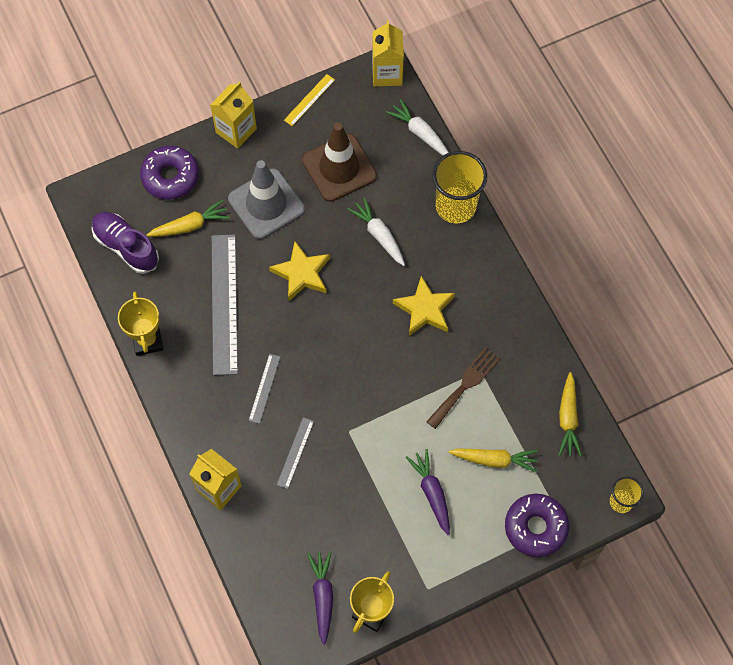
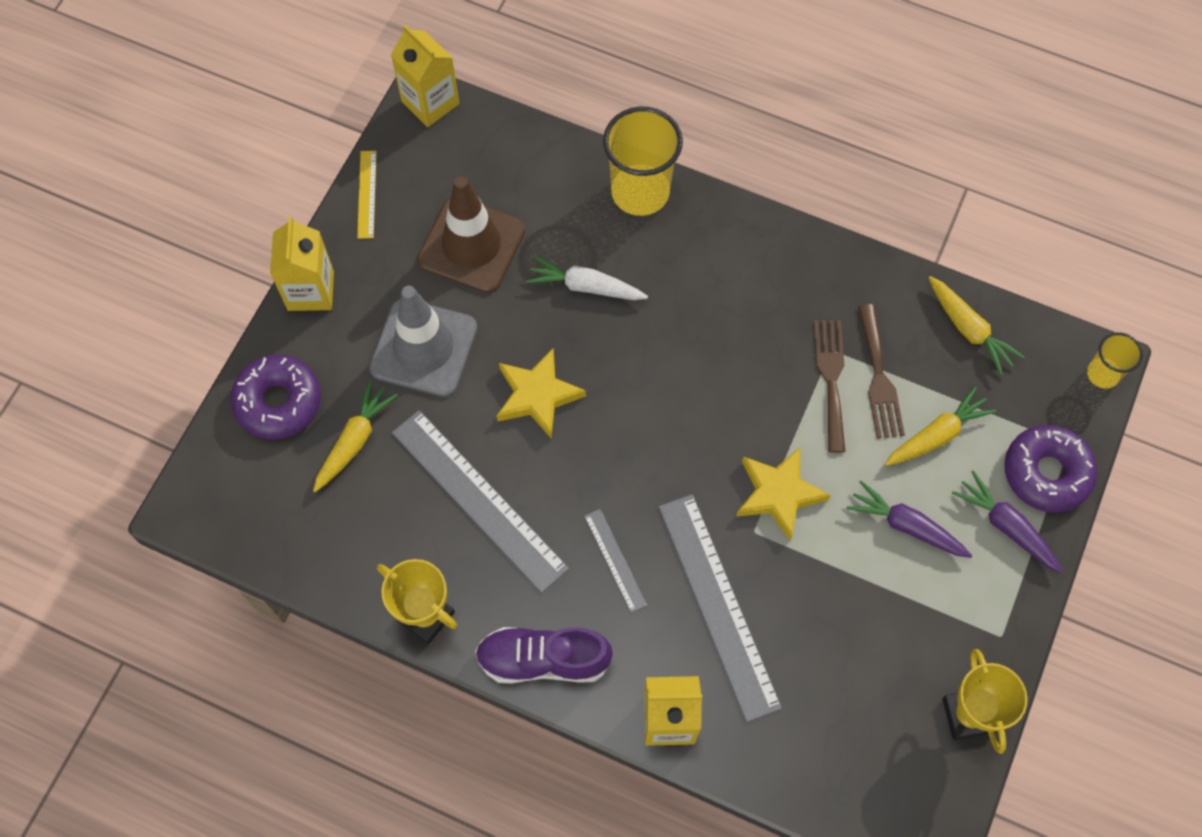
camera: 40 degrees left, 0 degrees up
(126, 247) = (298, 525): purple shoe -> purple shoe (543, 660)
(295, 452) = (718, 605): grey ruler -> grey ruler, size x2.10
(322, 597) = (900, 744): purple carrot -> purple carrot (1006, 526)
(420, 133) = (527, 141): white carrot -> none
(424, 309) = (711, 330): yellow star -> yellow star (779, 494)
(492, 405) = (879, 378): none -> brown fork

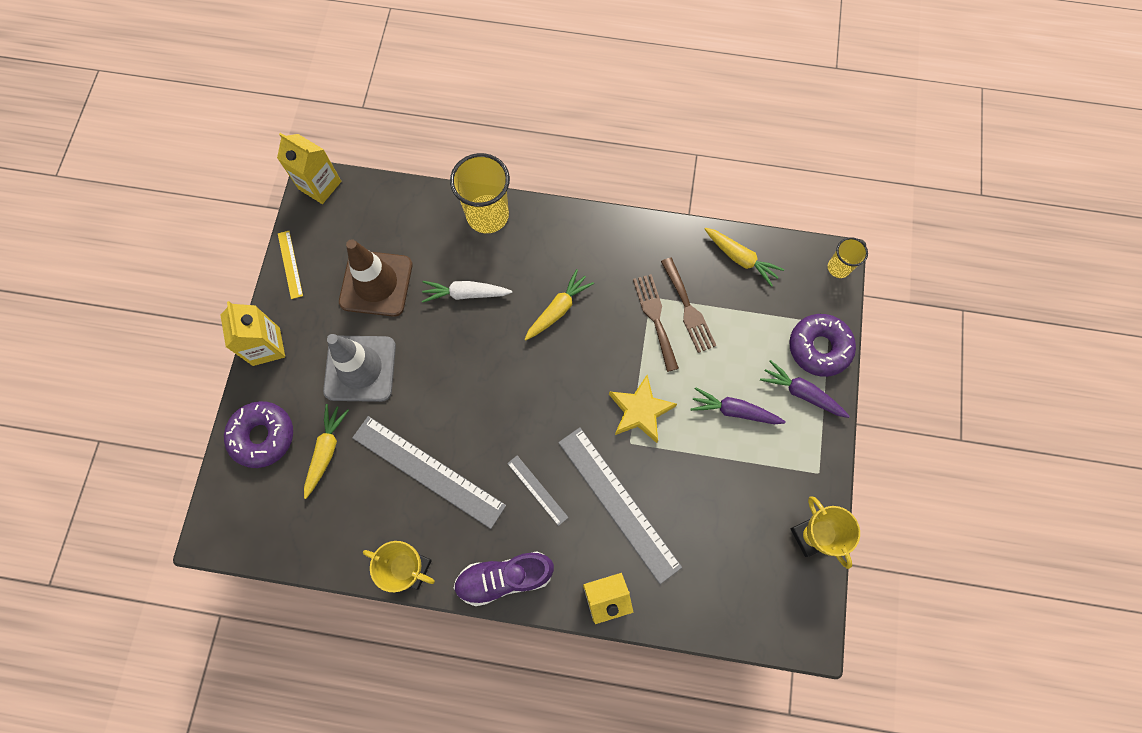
camera: 15 degrees left, 5 degrees up
(537, 395) = (451, 383): yellow star -> none
(937, 435) = (738, 340): yellow carrot -> yellow carrot (558, 309)

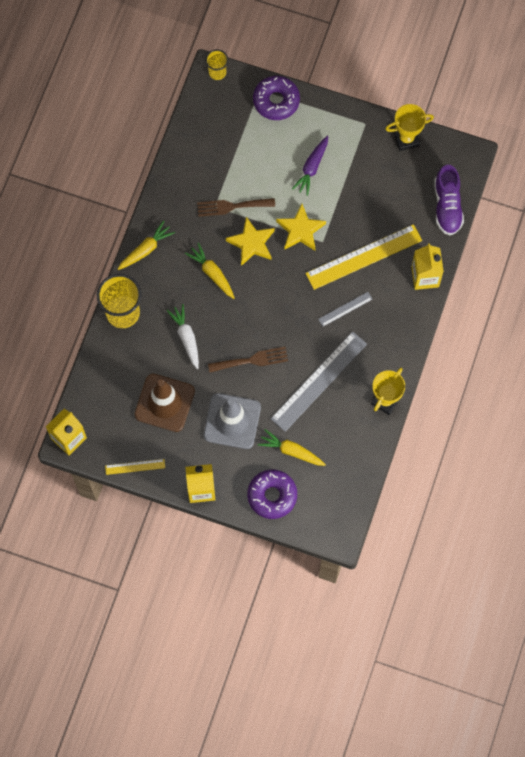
camera: 80 degrees left, 0 degrees up
(465, 294) = (186, 338): white carrot -> white carrot turned 150 degrees clockwise
(504, 578) = (402, 339): purple shoe -> purple shoe (447, 206)
(609, 351) = (251, 243): none -> yellow star
(618, 503) = (364, 257): grey ruler -> yellow ruler
(688, 309) = (229, 182): brown fork -> brown fork (252, 360)
(740, 258) = (196, 137): yellow carrot -> yellow carrot (146, 249)
(801, 393) = (307, 120): purple carrot -> none

